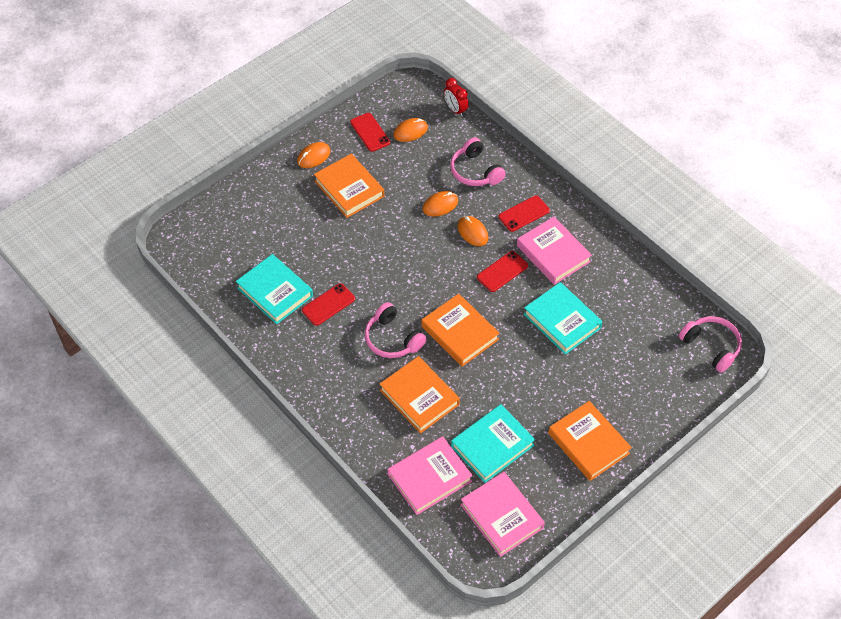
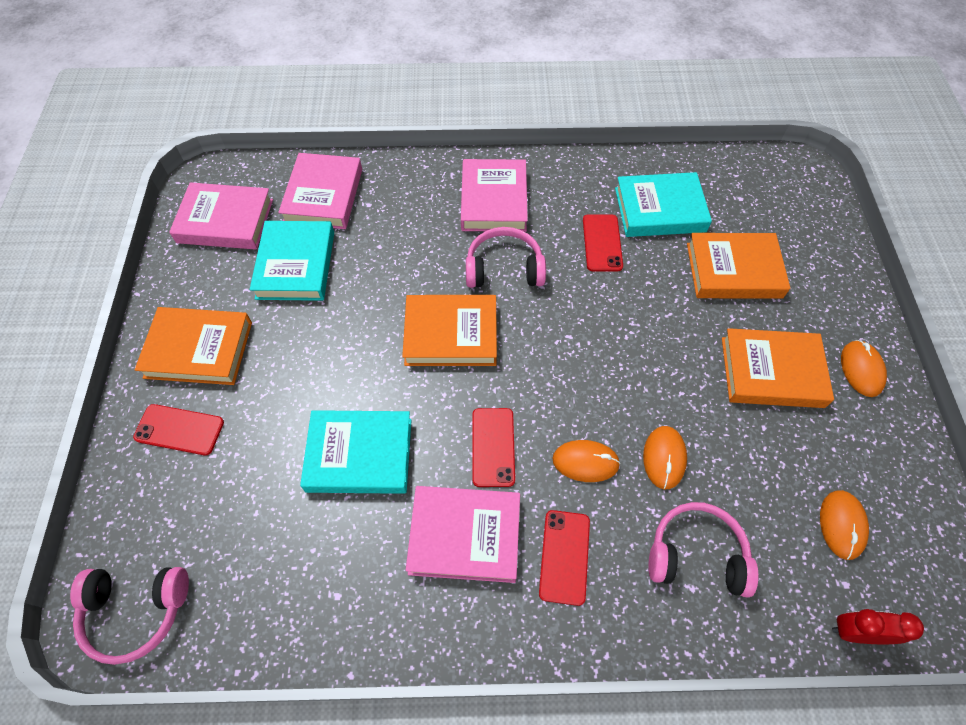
camera: 130 degrees right, 5 degrees up
(345, 380) = (494, 200): none -> pink book
(370, 132) = (872, 468): red phone -> red phone (179, 430)
(419, 397) = (412, 244): orange book -> orange book (733, 270)

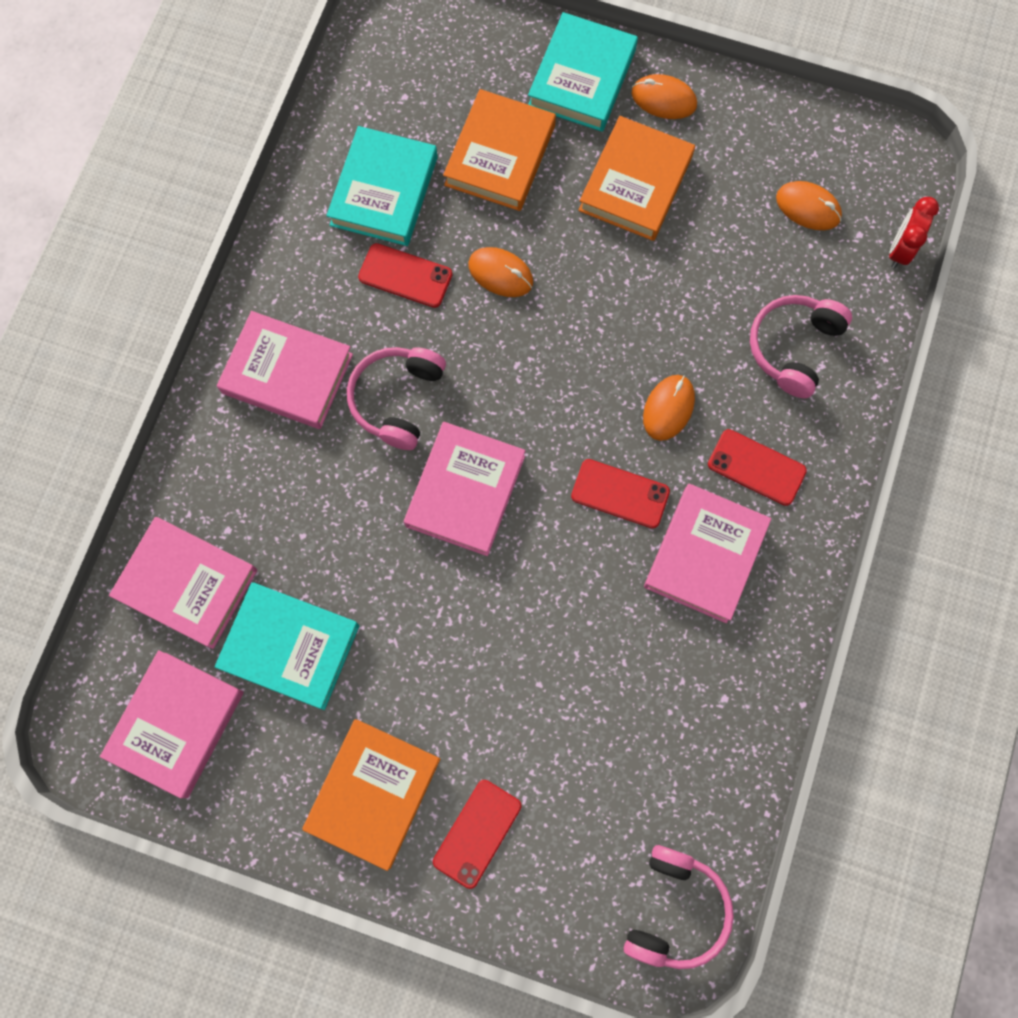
camera: 70 degrees left, 15 degrees up
(359, 455) = (580, 636): turquoise book -> turquoise book (582, 78)
(451, 334) = (465, 491): orange book -> pink book
(664, 458) = (690, 331): orange mouse -> orange mouse (500, 273)

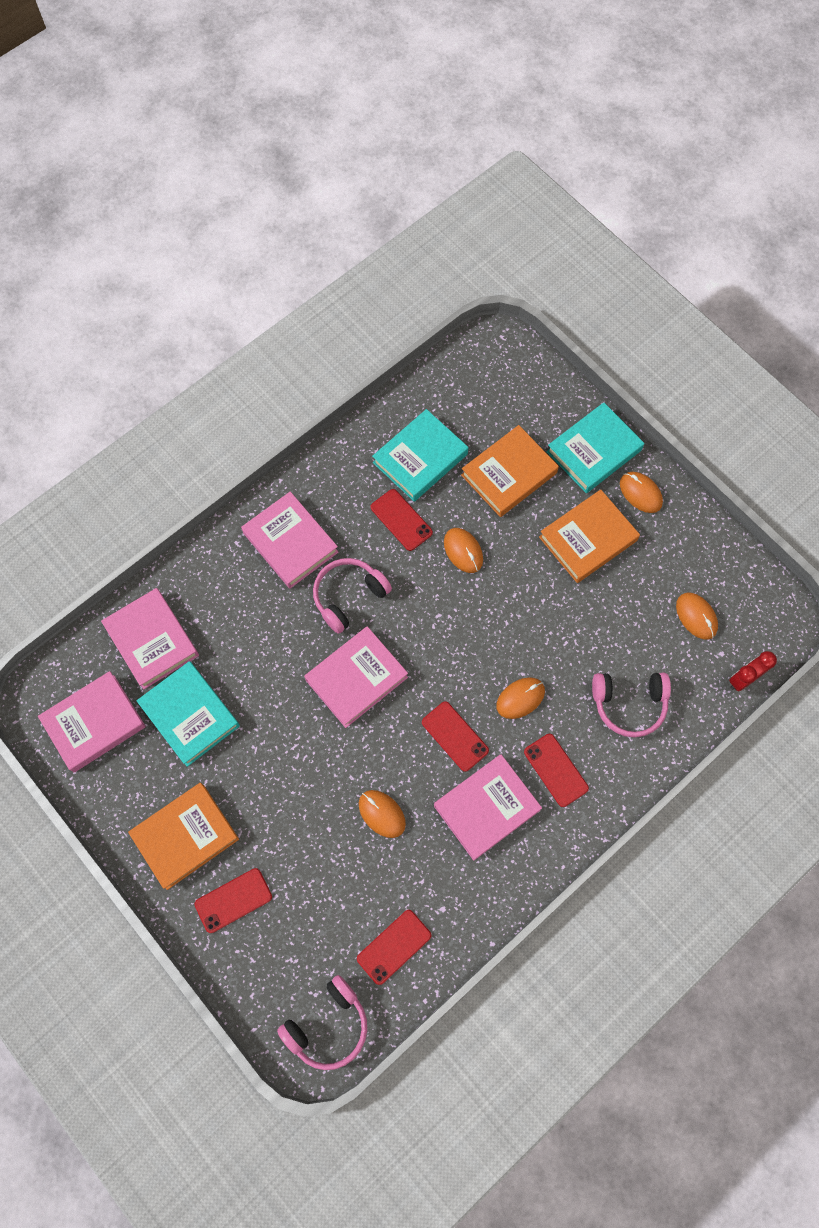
camera: 30 degrees right, 5 degrees down
(590, 631) = (382, 814): none -> orange mouse
(695, 774) = (394, 947): none -> red phone
(793, 347) = (629, 704): pink headphones -> pink headphones turned 150 degrees counterclockwise

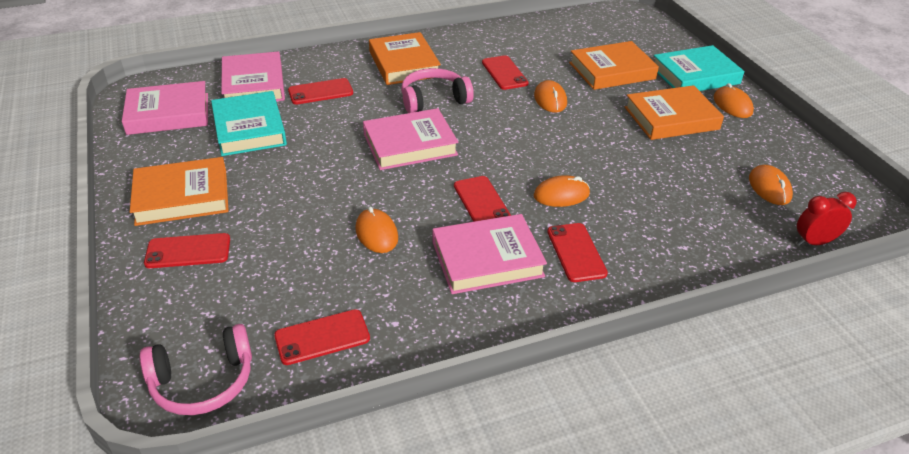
camera: 20 degrees right, 30 degrees down
(228, 627) = (320, 92): none -> red phone
(290, 542) = (404, 64): pink book -> orange book
(420, 458) = (538, 48): turquoise book -> none
(629, 704) = (676, 227): pink headphones -> none

